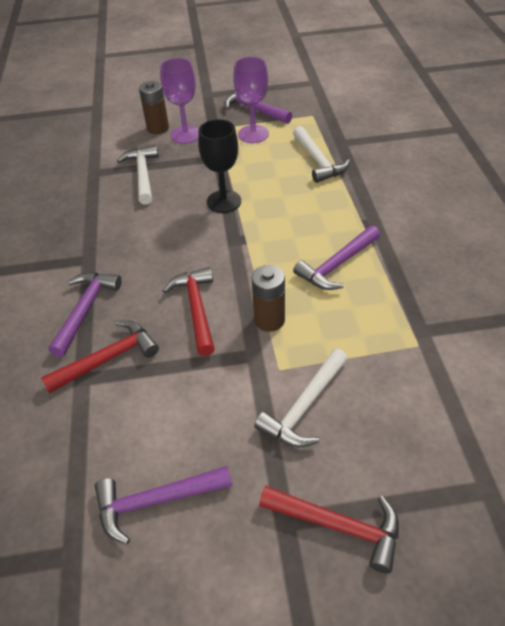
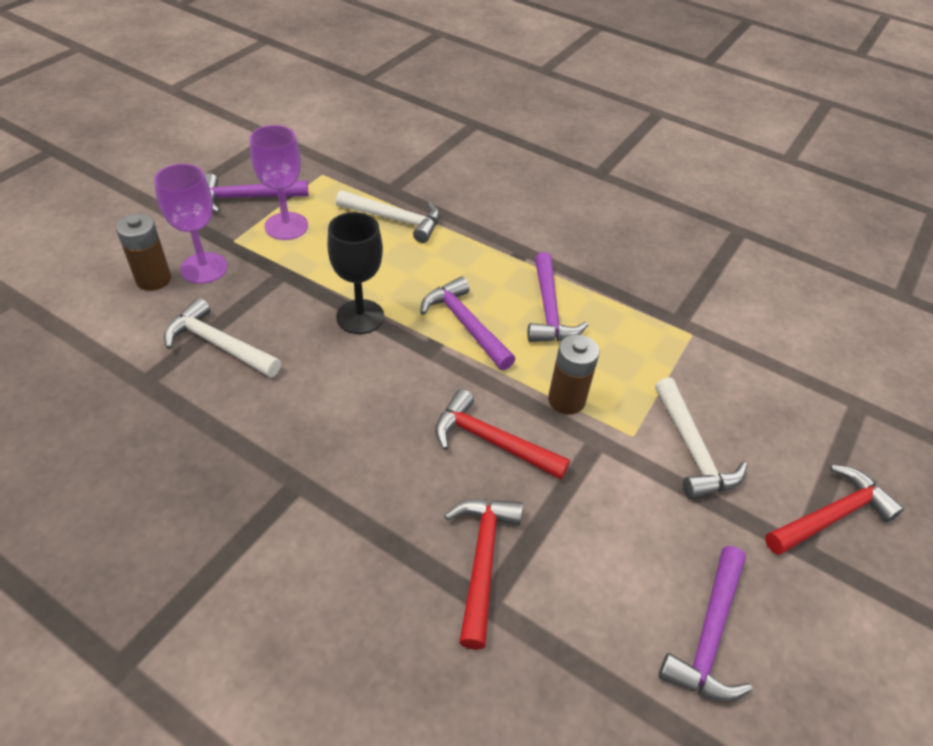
camera: 55 degrees left, 0 degrees up
(85, 310) = (382, 536): purple hammer -> purple hammer (465, 324)

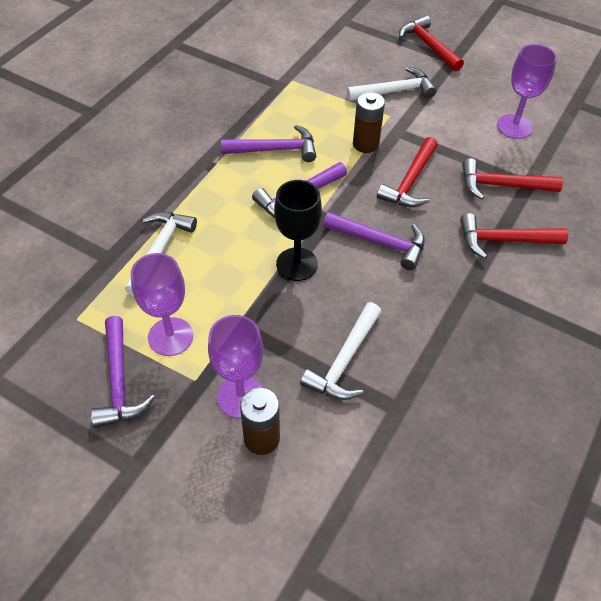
camera: 90 degrees left, 5 degrees up
(368, 539) = (504, 240): none -> red hammer
(629, 614) = (514, 127): none -> purple goblet
(709, 635) = (516, 99): purple hammer -> purple hammer (380, 242)

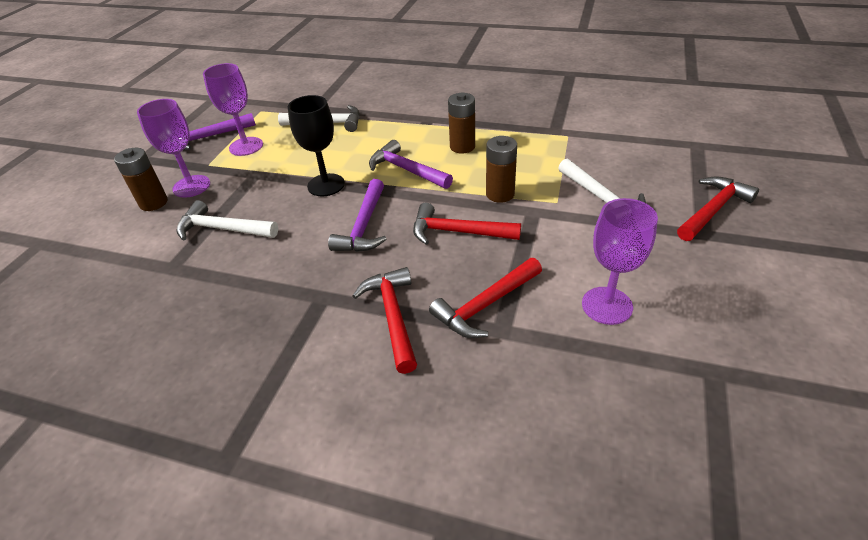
camera: 80 degrees right, 10 degrees down
(275, 150) = (462, 147): purple hammer -> brown battery
(502, 185) = (485, 305): red hammer -> red hammer turned 120 degrees counterclockwise

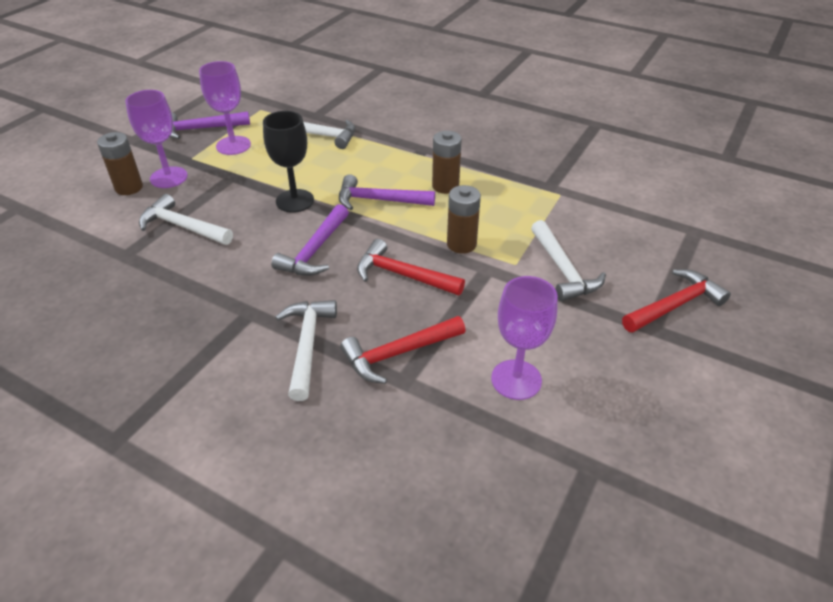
camera: 10 degrees right, 0 degrees up
(393, 316) = (307, 345): red hammer -> white hammer
(406, 170) = (379, 200): purple hammer -> purple hammer turned 45 degrees counterclockwise

